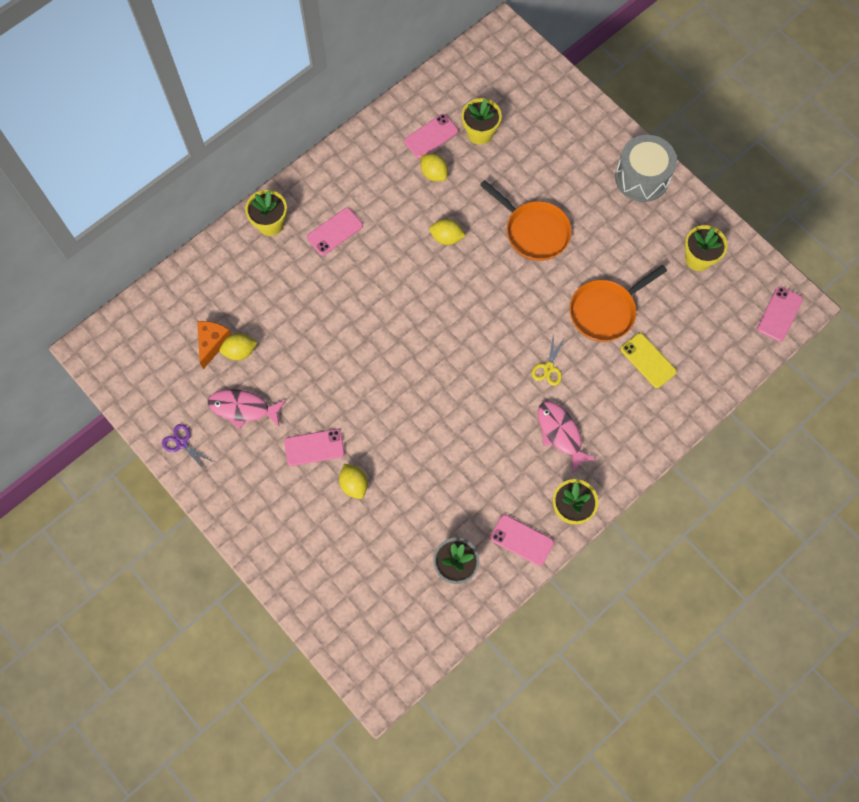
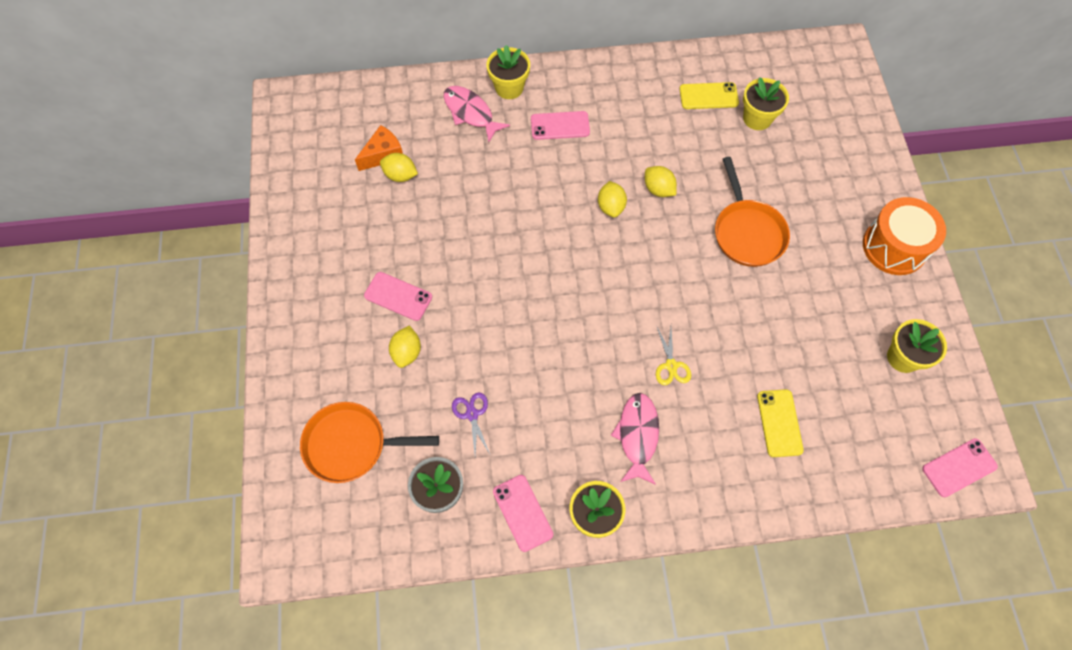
camera: 35 degrees right, 5 degrees down
(182, 443) = (291, 220): purple scissors -> purple scissors (472, 414)
(243, 408) = (365, 224): pink fish -> pink fish (470, 113)
(431, 136) = (708, 96): pink phone -> yellow phone
(434, 174) = (687, 128): yellow lemon -> yellow lemon (611, 207)
(549, 368) = (671, 365): yellow scissors -> yellow scissors turned 60 degrees counterclockwise
(605, 311) = (768, 348): orange pan -> orange pan (351, 445)
(642, 178) = (894, 247): grey drum -> orange drum

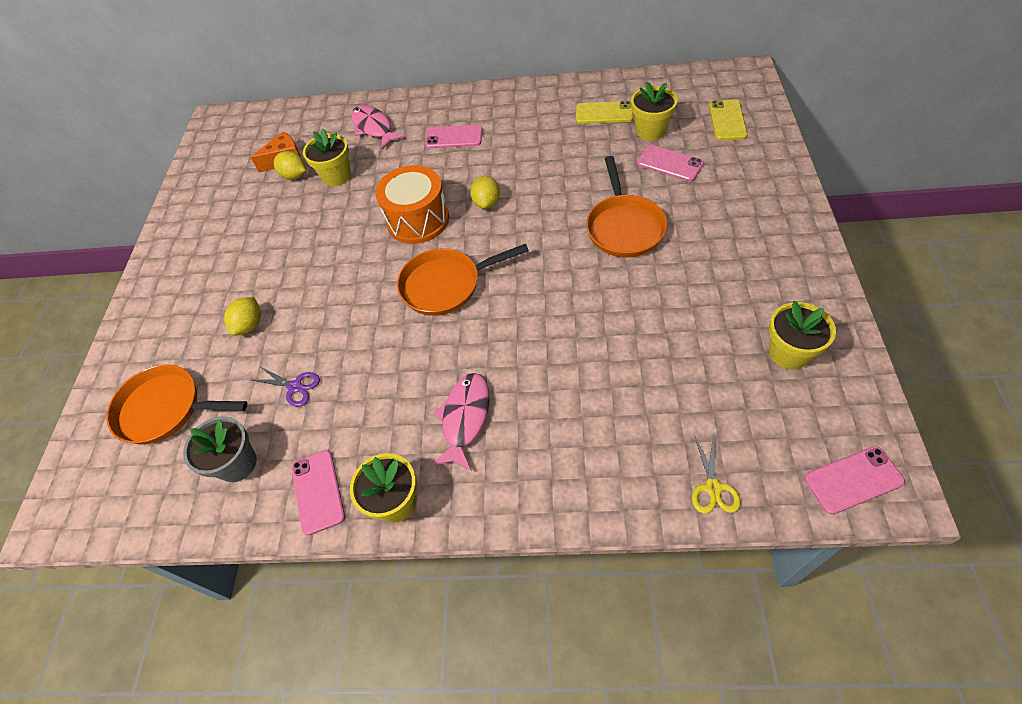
camera: 15 degrees right, 10 degrees down
(398, 296) = (258, 275): pink phone -> pink phone (669, 163)
(472, 414) = (295, 387): purple scissors -> purple scissors turned 120 degrees clockwise
(509, 88) = (414, 109): yellow flower pot -> yellow flower pot (337, 176)
(590, 301) = (446, 285): none -> orange pan
(658, 189) = (538, 189): yellow lemon -> none
(671, 365) = (517, 349): yellow scissors -> yellow scissors (713, 488)
(779, 423) = (630, 415): yellow phone -> yellow phone (727, 120)
(894, 247) = (787, 243): orange drum -> orange drum (418, 220)

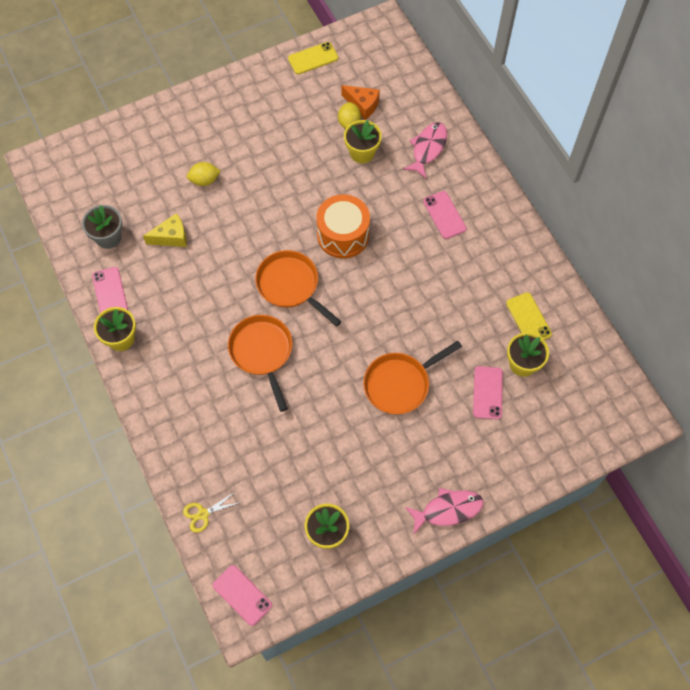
camera: 55 degrees right, 10 degrees up
(166, 409) = (125, 173): orange pan -> orange pan (262, 352)
(295, 387) = (171, 237): purple scissors -> yellow cheese
(318, 491) = (110, 292): pink phone -> pink phone turned 60 degrees counterclockwise
(465, 418) = (191, 350): pink fish -> pink fish (448, 510)
(487, 203) = (382, 275): yellow lemon -> none
(727, 120) = (564, 421): yellow phone -> yellow phone (313, 58)

